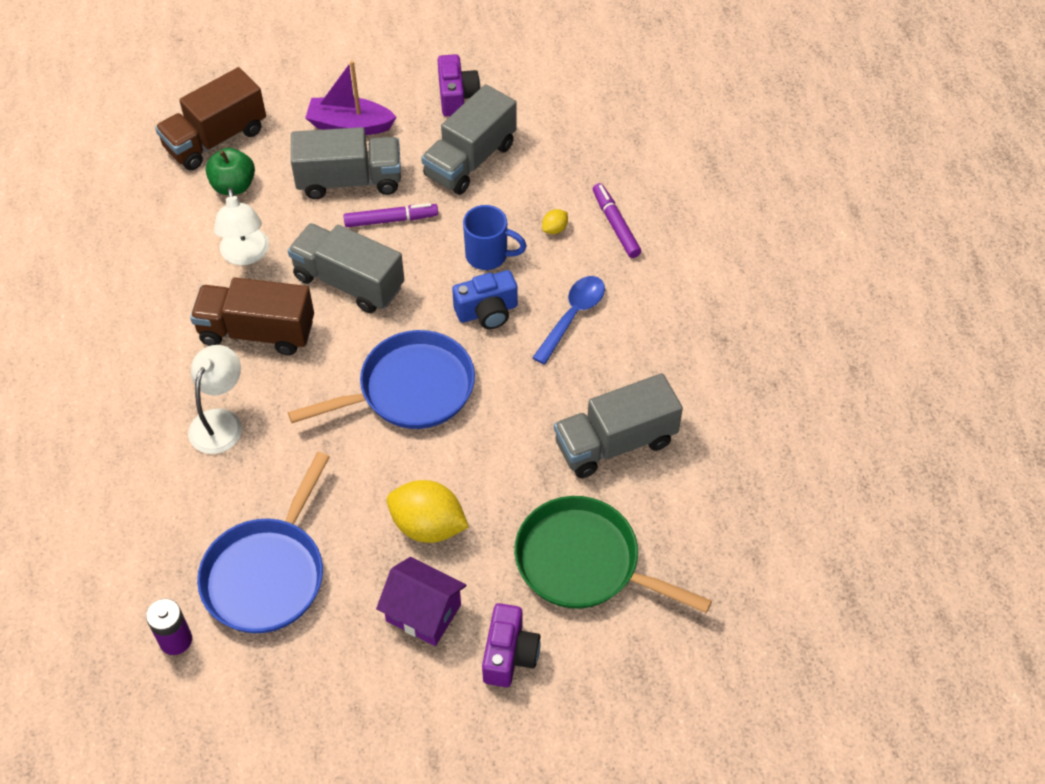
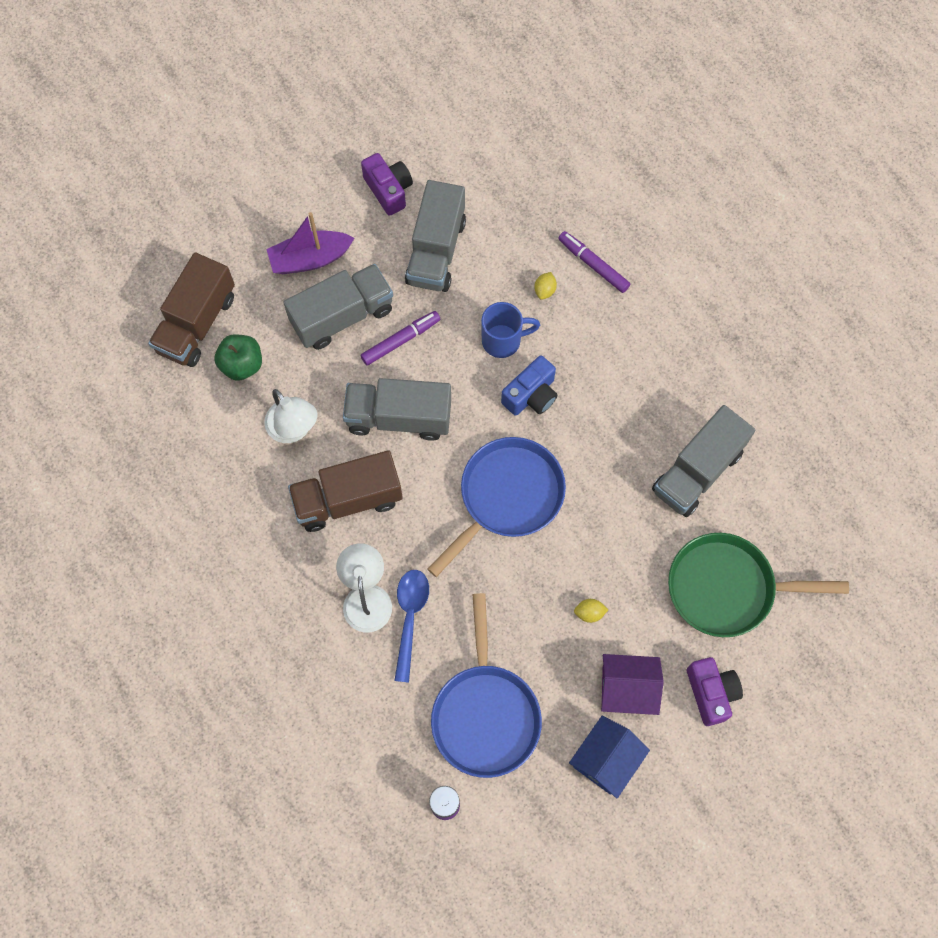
camera: 25 degrees left, 15 degrees up
(361, 670) = (606, 760): none -> blue house
(428, 526) = (589, 613): yellow lemon -> yellow lemon, size x0.44
(572, 316) = (603, 369): blue spoon -> blue spoon (410, 618)

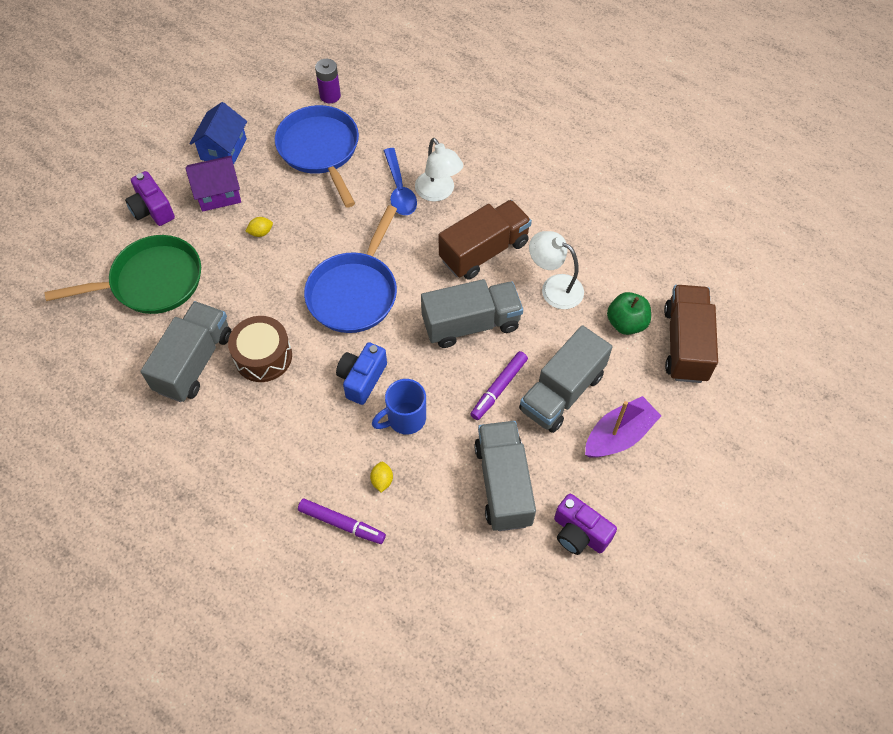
camera: 160 degrees right, 10 degrees down
(624, 454) = (263, 356): none -> brown drum

